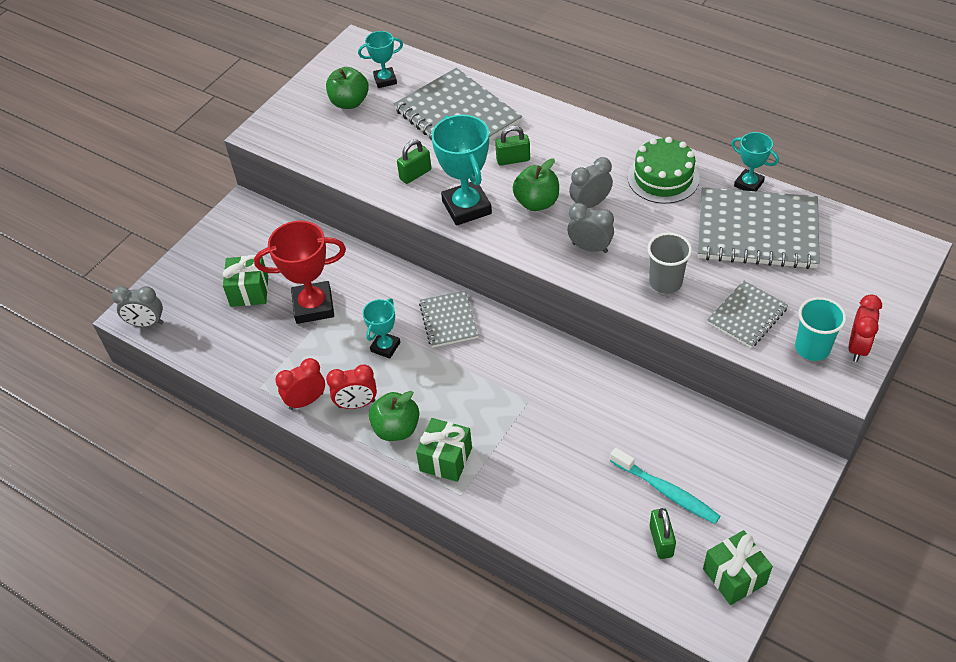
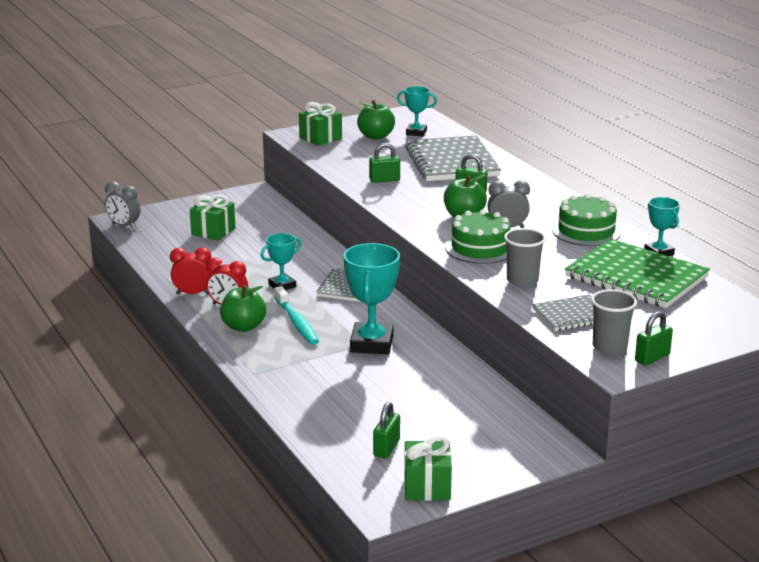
camera: 25 degrees right, 25 degrees down
(313, 306) = (251, 251): red trophy -> none
(446, 459) = (263, 353): green gift -> green gift (320, 138)
(466, 207) = (405, 204): turquoise trophy -> turquoise trophy (372, 344)
(590, 248) = (480, 248): grey clock -> green cake
(666, 491) = (422, 425): turquoise toothbrush -> turquoise toothbrush (297, 322)
(757, 231) = (636, 277): grey notebook -> green notebook
(812, 348) = (609, 347): turquoise cup -> grey cup
(857, 347) = (652, 358): red clock -> green padlock

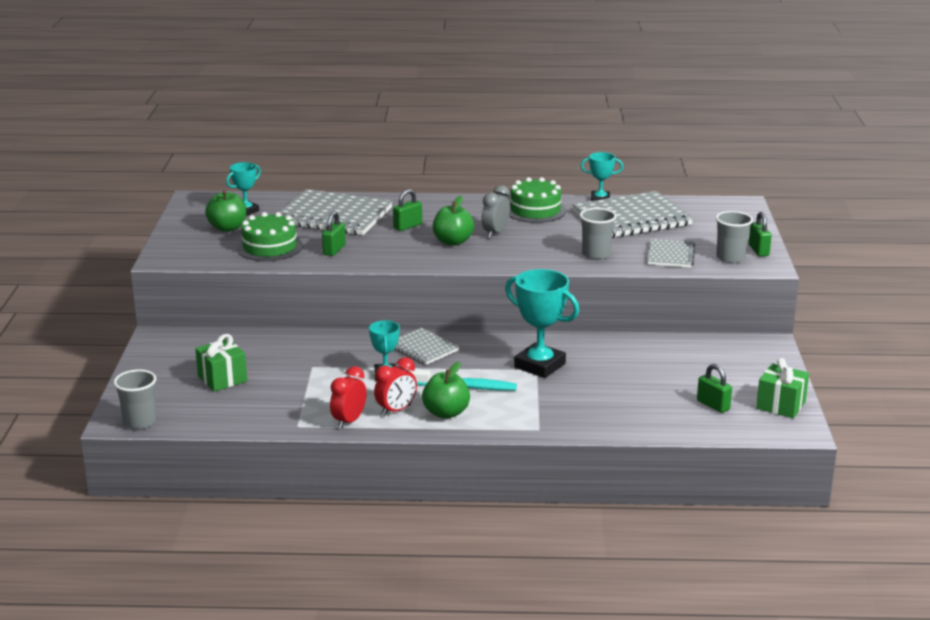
camera: 60 degrees left, 0 degrees up
(124, 226) = (140, 422): grey clock -> grey cup
(320, 138) = (193, 250): green gift -> none
(480, 248) = (521, 252): green cake -> green cake (269, 247)
(636, 277) = (631, 218): green notebook -> grey notebook

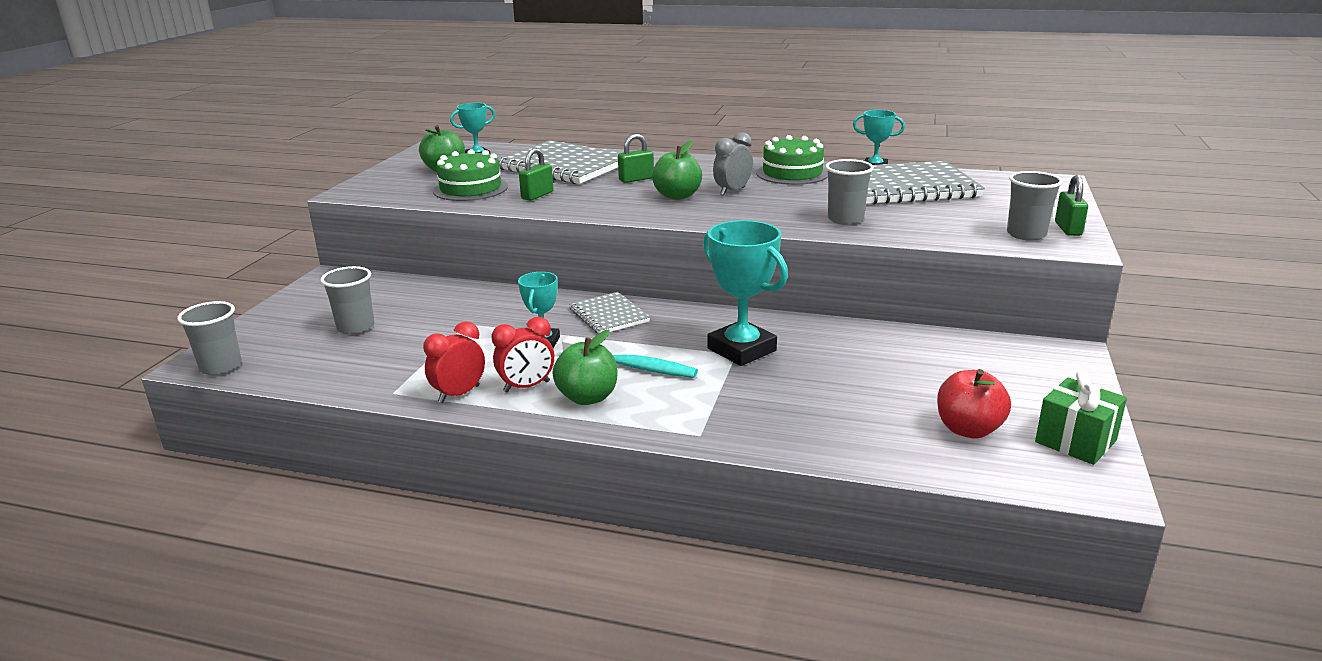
camera: 15 degrees right, 0 degrees up
(222, 379) = (355, 327): green gift -> grey cup
(670, 255) = (944, 226): grey notebook -> none
(713, 405) = (968, 429): green padlock -> red apple

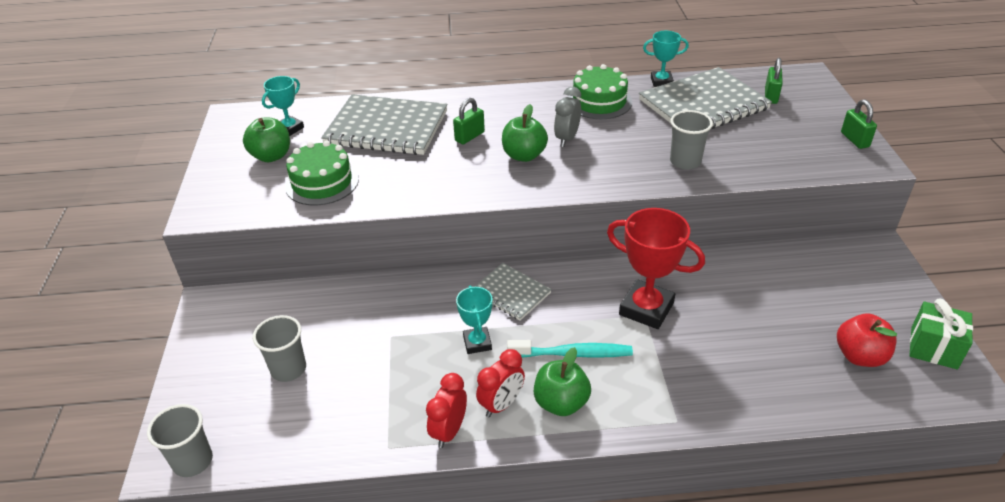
camera: 20 degrees left, 15 degrees up
(537, 195) = (395, 180): green padlock -> green padlock (771, 96)
(741, 350) = (646, 309): turquoise trophy -> red trophy
(1026, 234) = (830, 154): grey cup -> none

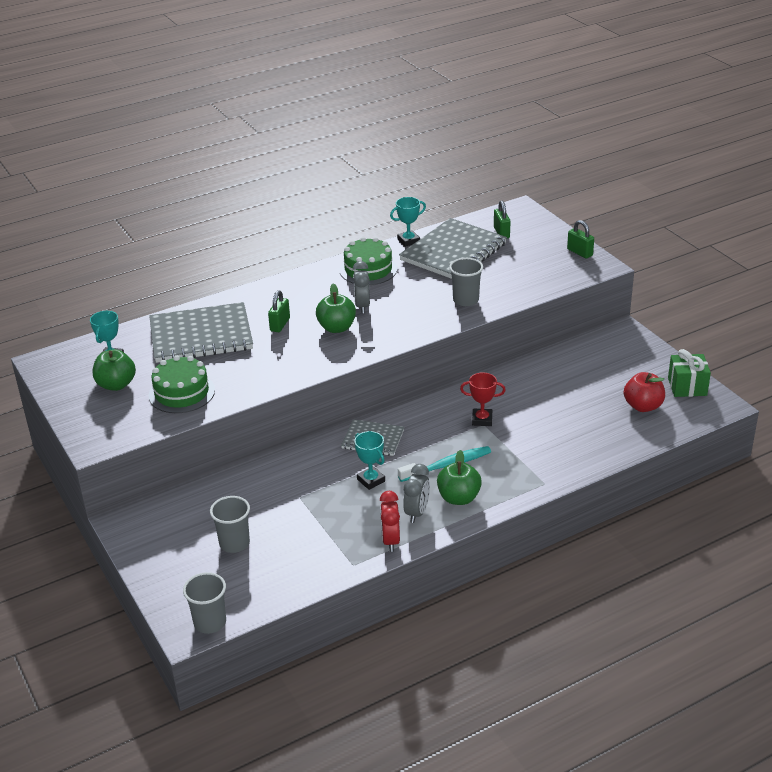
camera: 25 degrees left, 5 degrees down
(501, 404) = (417, 512): red clock -> grey clock
(646, 309) = (482, 420): red trophy -> red trophy, size x0.57

